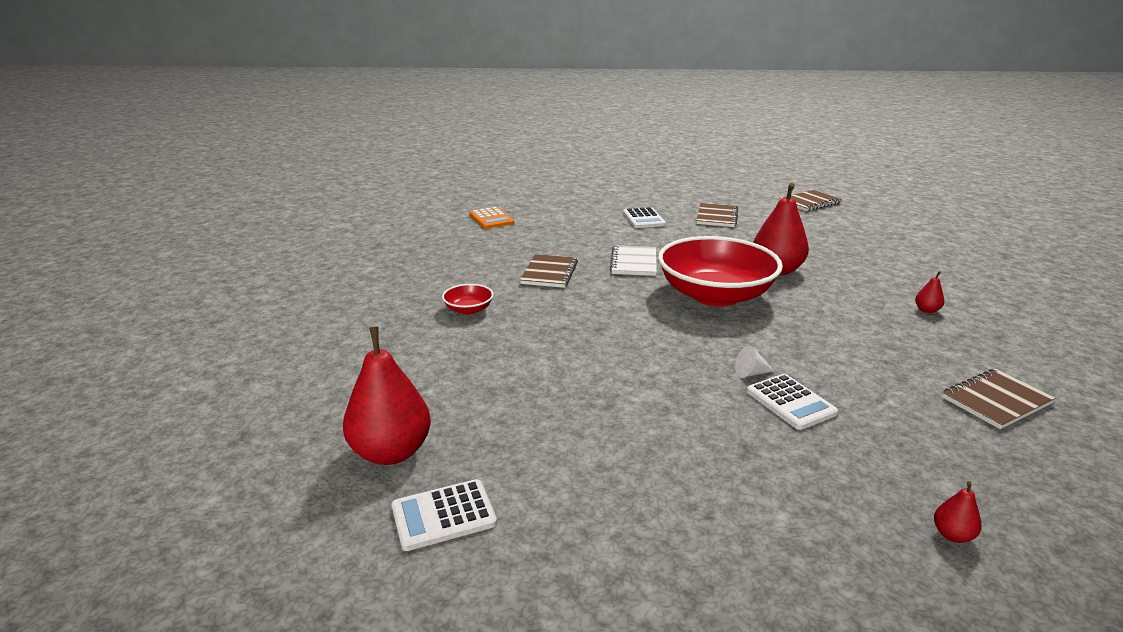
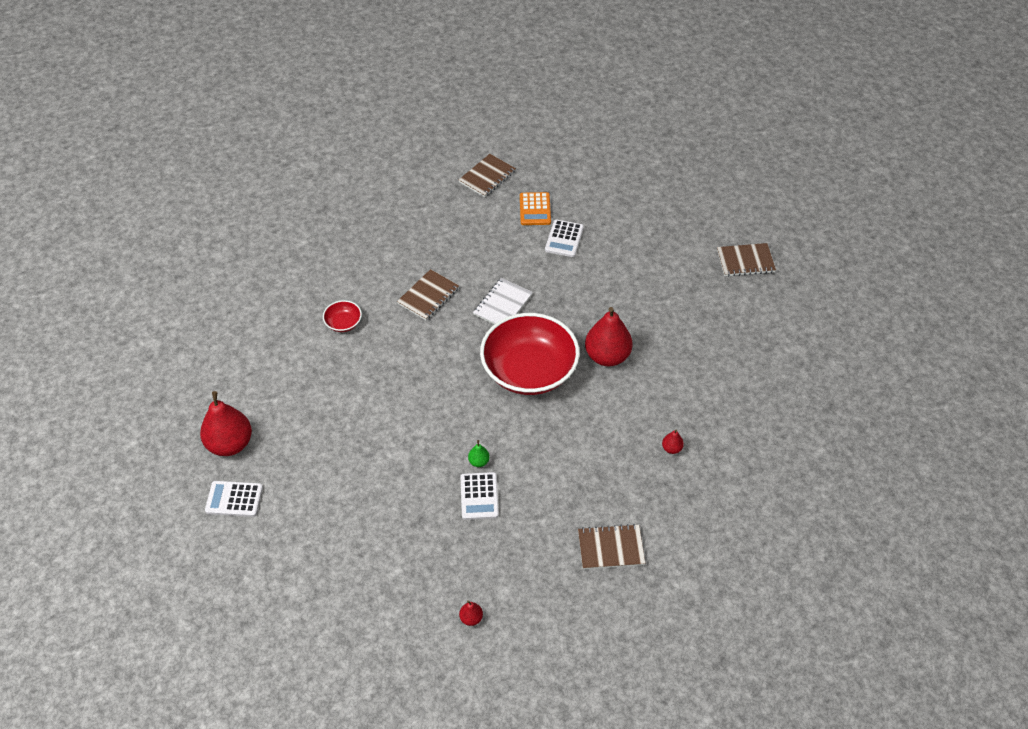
camera: 25 degrees right, 25 degrees up
(491, 219) = (434, 195): orange calculator -> orange calculator (535, 209)
(717, 217) = (632, 257): brown notebook -> brown notebook (487, 177)
(751, 373) = (479, 461): white cone -> green pear

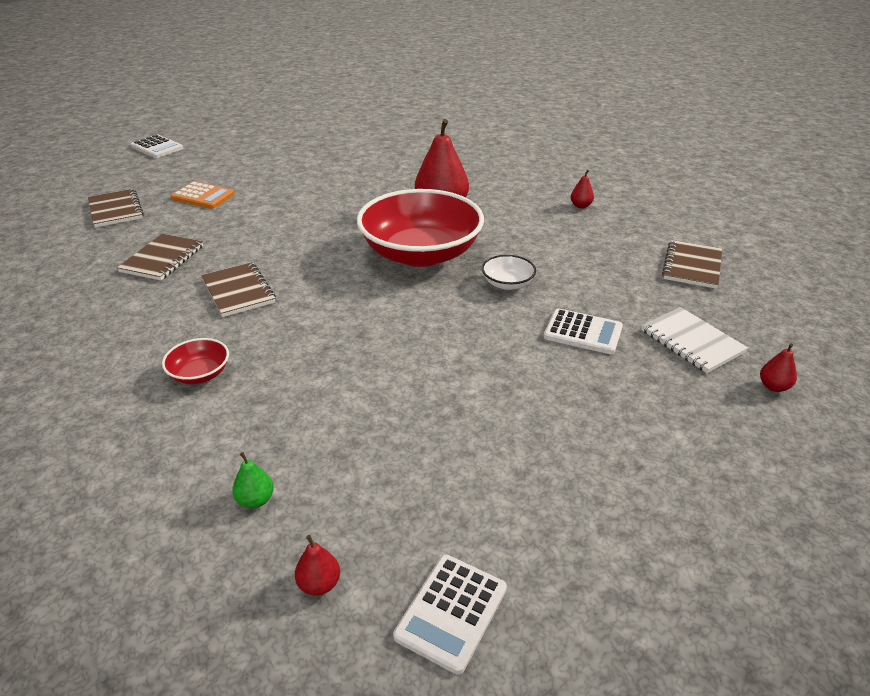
camera: 65 degrees left, 15 degrees down
(230, 444) = (319, 584): red pear -> red pear, size x0.43
(479, 461) = (529, 319): green pear -> green pear (255, 500)
(502, 305) = (311, 246): white notebook -> white notebook (691, 342)
(517, 435) = (507, 283): none -> white bowl
(564, 239) = (264, 192): white calculator -> white calculator (157, 147)
(745, 261) = (394, 127): brown notebook -> brown notebook (162, 259)

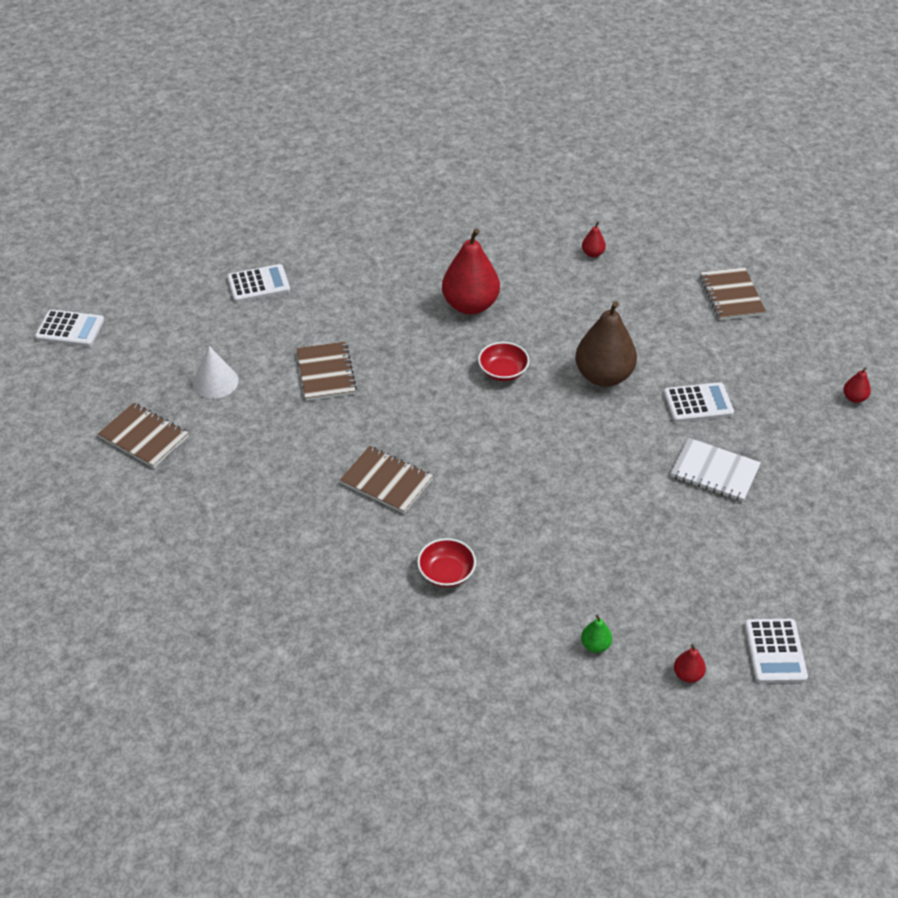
camera: 30 degrees left, 10 degrees up
(162, 259) = (272, 476): brown notebook -> brown notebook (326, 373)
(203, 196) = (215, 382): orange calculator -> white cone
(302, 158) = (258, 284): none -> white calculator
(421, 253) = (503, 371): red bowl -> red bowl, size x0.41
(507, 283) = (603, 376): white bowl -> brown pear
(691, 342) = (779, 379): white notebook -> white notebook (714, 472)

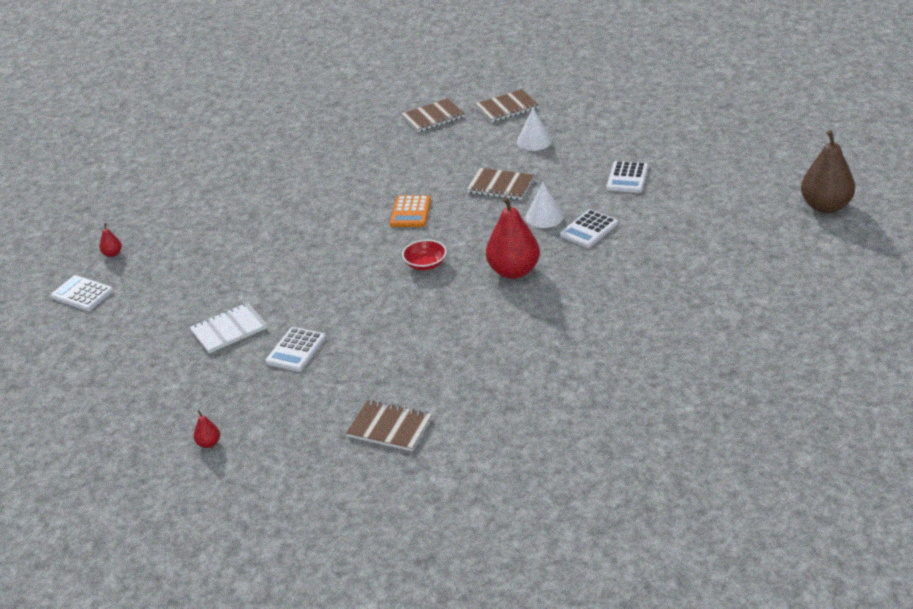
camera: 125 degrees right, 10 degrees down
(70, 329) = (641, 96): white calculator -> white calculator (589, 229)
(365, 318) = (544, 217): none -> white cone
(386, 481) = (376, 186): brown notebook -> brown notebook (433, 117)
(420, 425) = (410, 212): none -> orange calculator
(446, 573) = (282, 189): red bowl -> none
(592, 253) = (520, 363): red pear -> none
(595, 645) = (171, 227): green pear -> none
(603, 376) = (371, 312): brown pear -> brown pear (825, 206)

